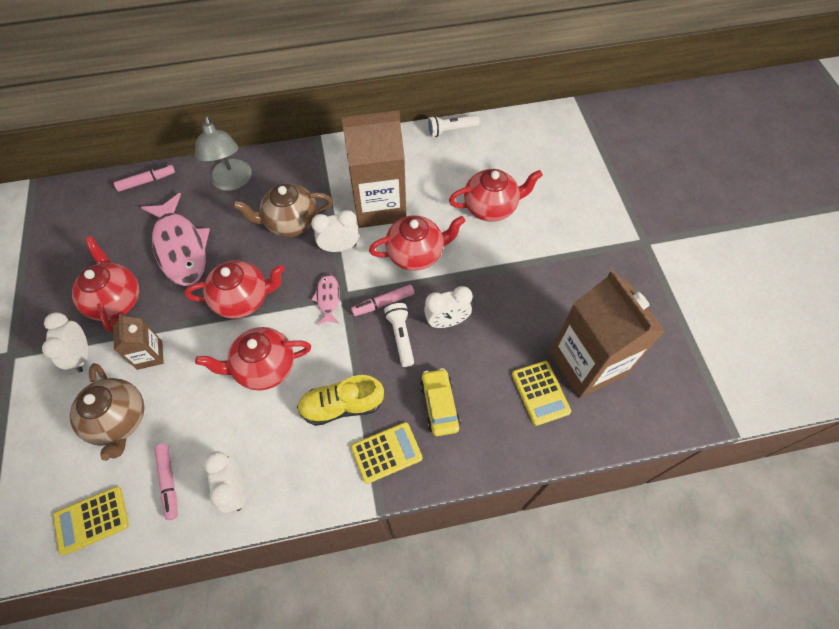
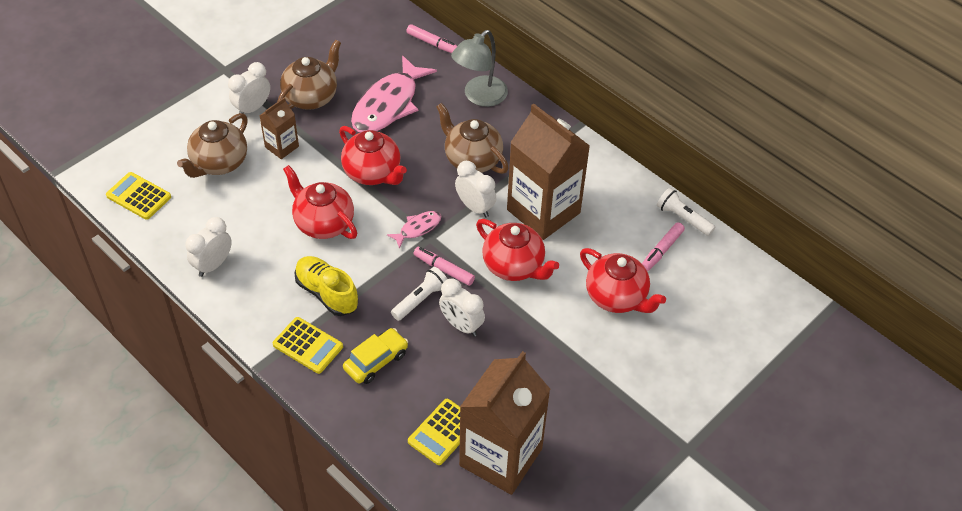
camera: 55 degrees right, 10 degrees down
(116, 300) = (311, 97): red teapot -> brown teapot
(169, 482) = (193, 222): pink marker -> pink marker (662, 250)

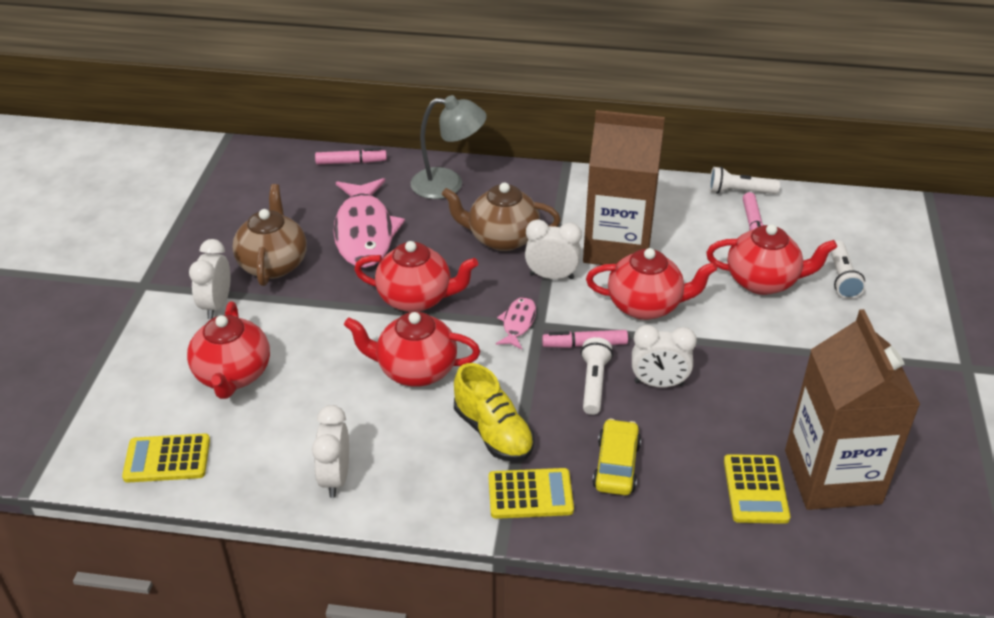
camera: 35 degrees left, 10 degrees down
(219, 163) = (233, 375): brown teapot -> red teapot
(282, 147) = (290, 324): brown carton -> none
(327, 293) = (493, 432): yellow shoe -> yellow shoe turned 135 degrees counterclockwise
(479, 97) = (448, 184): grey lamp -> grey lamp turned 90 degrees counterclockwise
(678, 329) = (842, 278): none -> white flashlight

